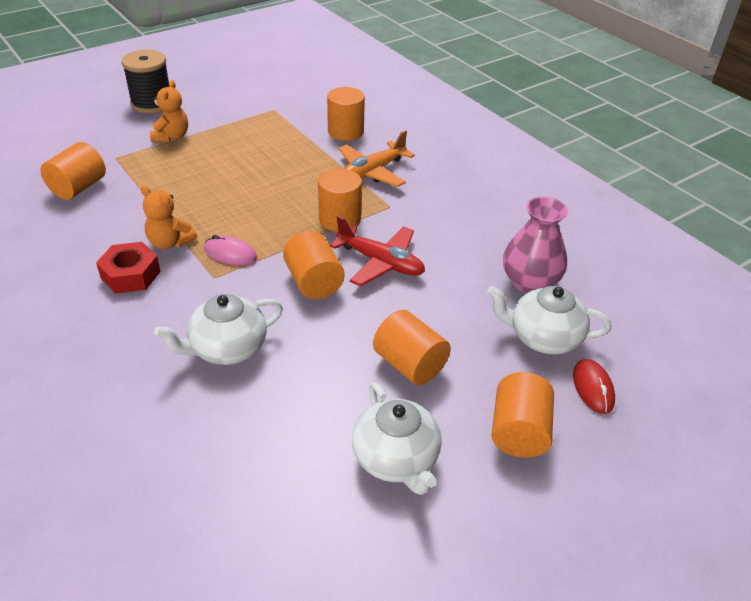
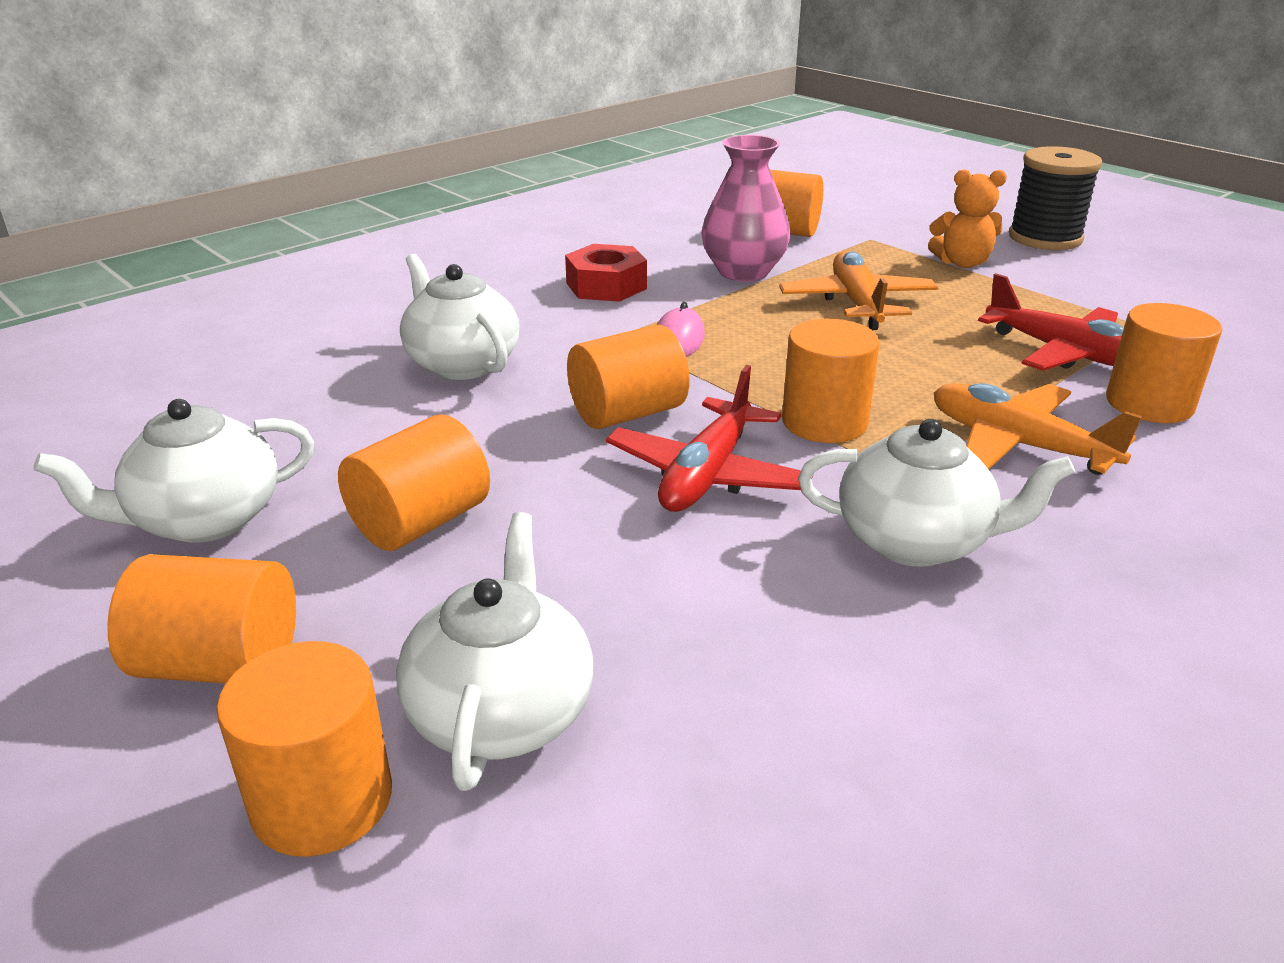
camera: 85 degrees right, 10 degrees down
(170, 242) = (686, 298): orange teddy bear -> none
(209, 182) = (857, 304): none -> orange plane
(292, 137) = (1064, 353): none -> red plane
(439, 215) = (915, 541): none -> white teapot
(529, 282) = (708, 693): pink vase -> pink vase (743, 272)
(593, 388) = (322, 800): red mouse -> orange cylinder

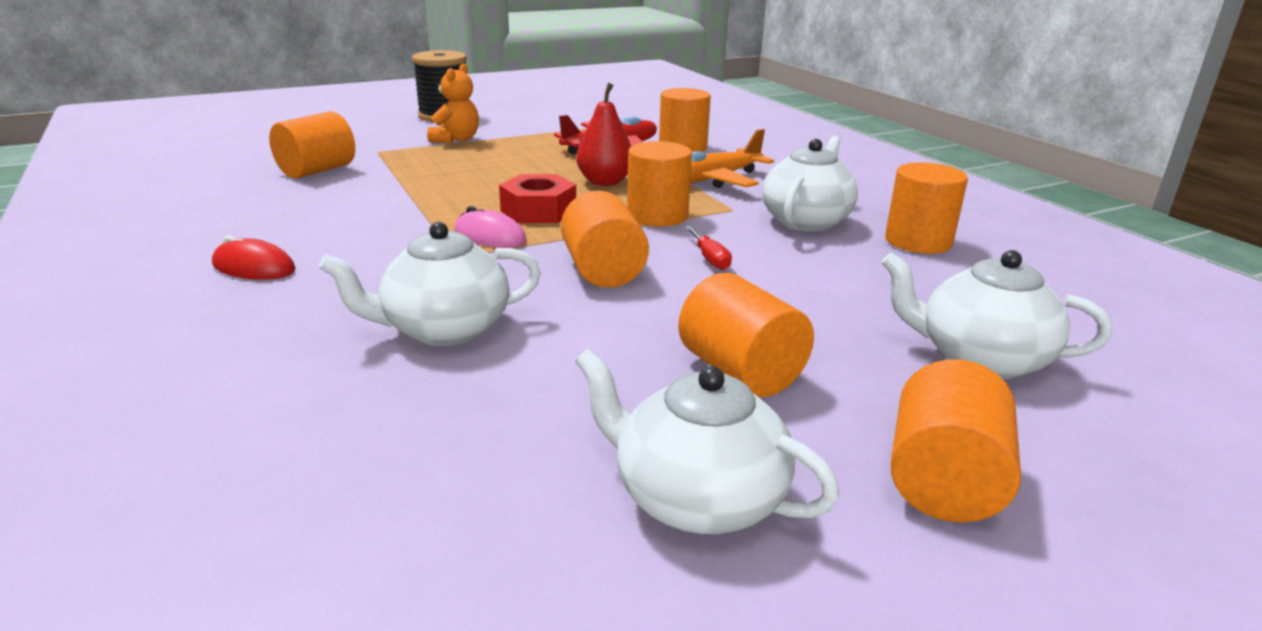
camera: 75 degrees left, 5 degrees down
(204, 519) = (697, 498): white teapot -> white teapot turned 135 degrees clockwise
(322, 800) = (1085, 432): orange cylinder -> orange cylinder (918, 241)
(543, 269) = (254, 267): none -> red mouse
(606, 286) = (340, 246): red nut -> red nut (538, 211)
(707, 474) = (710, 259): red plane -> red screwdriver
(743, 272) = (383, 196): pink vase -> none
(857, 304) = (488, 176): orange plane -> none
(914, 371) = (605, 182): none -> red pear

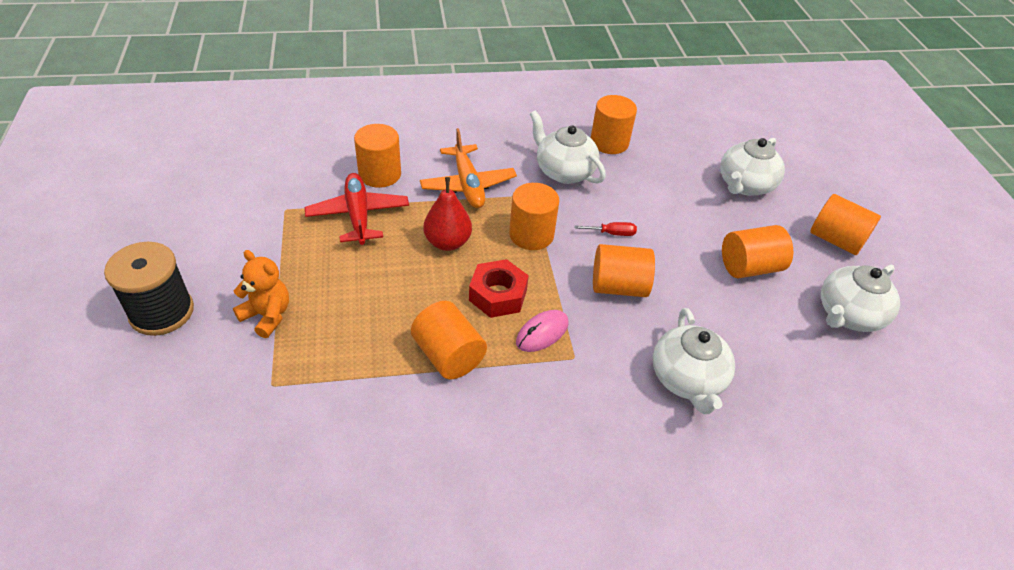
camera: 75 degrees left, 20 degrees up
(254, 267) = (563, 489): red mouse -> none
(317, 171) = (316, 441): orange cylinder -> orange cylinder (448, 355)

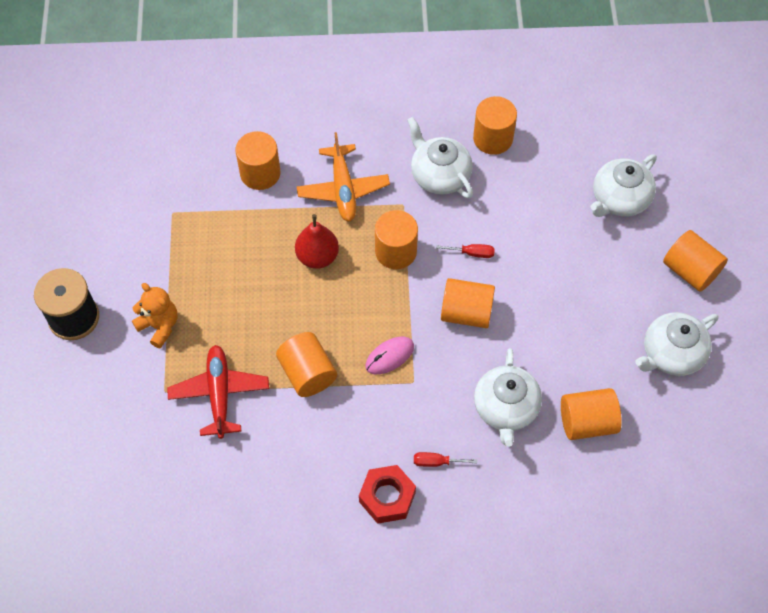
camera: 10 degrees right, 15 degrees up
(358, 215) = (238, 222): red plane -> red plane (219, 394)
(498, 295) = (356, 316): red nut -> red nut (387, 497)
(620, 445) = (436, 462): none -> red screwdriver
(749, 267) = (594, 298): orange cylinder -> orange cylinder (587, 422)

